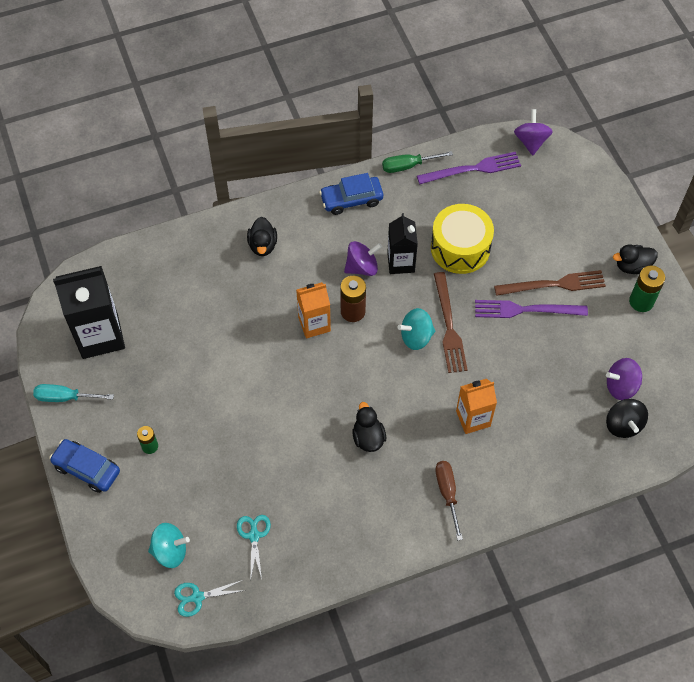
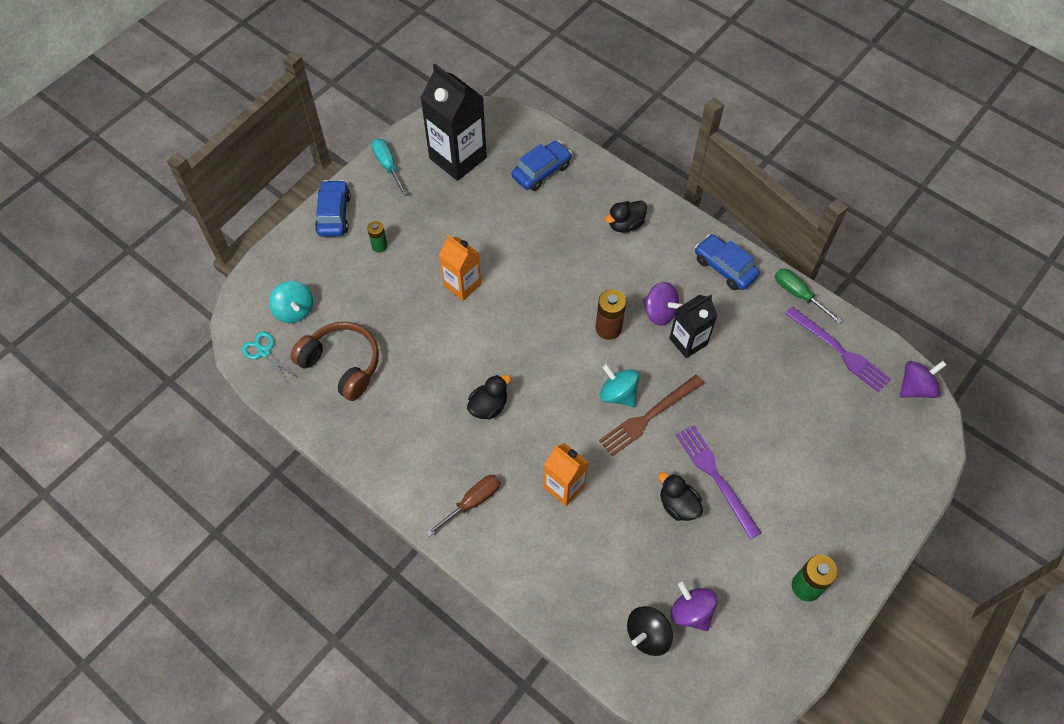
camera: 60 degrees right, 0 degrees up
(163, 278) = (541, 171): none -> blue car
(254, 535) = (342, 364): turquoise scissors -> brown headphones
(314, 324) = (574, 304): orange carton -> orange carton (462, 285)
(460, 248) = (742, 384): yellow drum -> none
(554, 284) = (763, 490): brown fork -> none
(632, 266) = (842, 557): black duck -> black duck (678, 505)

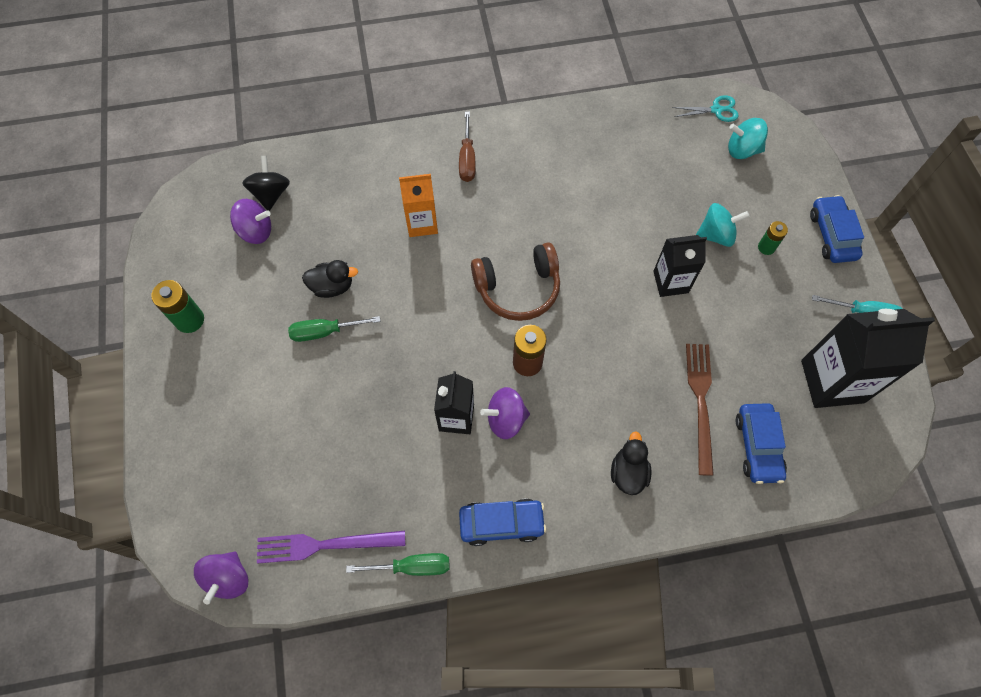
camera: 130 degrees right, 5 degrees up
(334, 214) = (832, 235): blue car -> blue car turned 135 degrees counterclockwise
(342, 364) = (661, 151): brown headphones -> brown headphones (518, 288)
(462, 285) = (670, 282): orange carton -> black carton
(488, 406) = (535, 221): black duck -> none
(618, 394) = (460, 320): turquoise spinning top -> turquoise spinning top (716, 235)
(649, 416) = (419, 326): brown fork -> brown fork (700, 402)
(715, 477) = (325, 332): purple fork -> green screwdriver

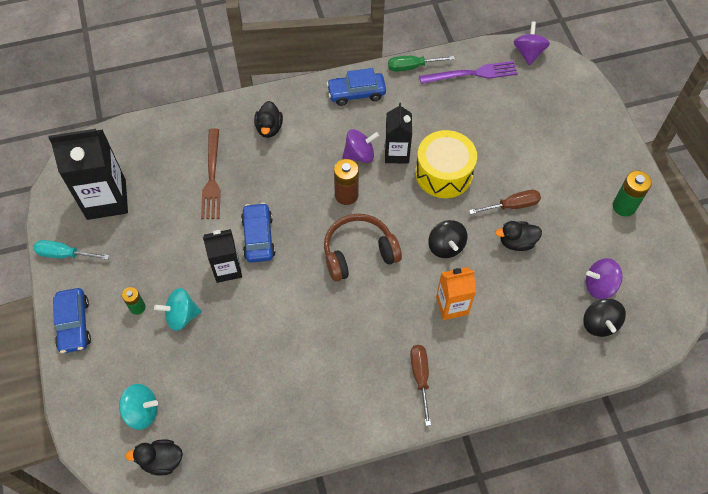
camera: 175 degrees right, 5 degrees down
(325, 332) = (512, 206): green screwdriver -> brown screwdriver
(399, 383) = (444, 173): none -> yellow drum
(416, 288) = (446, 246): none -> black spinning top
(716, 110) = (162, 461): turquoise scissors -> black duck
(758, 446) = (173, 151): blue car -> blue car (258, 237)

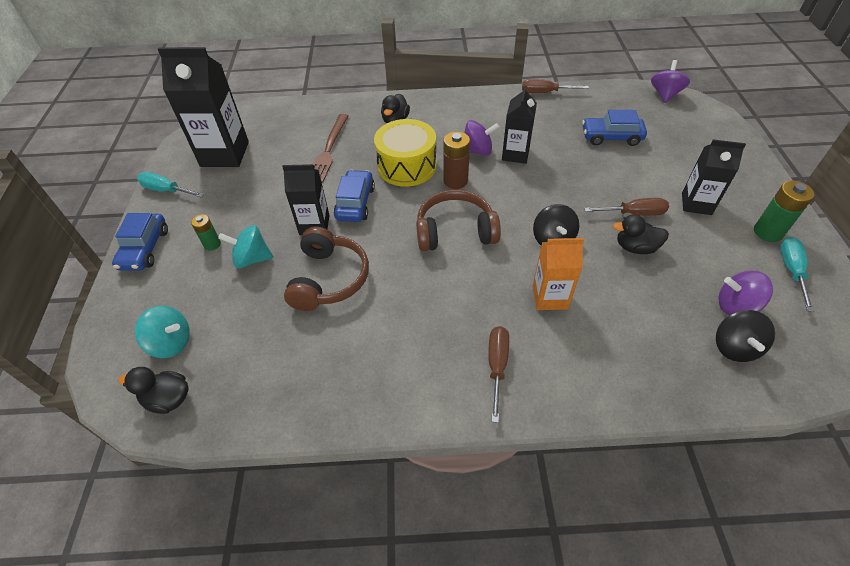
camera: 15 degrees right, 10 degrees down
(259, 323) = (329, 279): none -> brown headphones
(356, 93) = (486, 105): blue car -> blue car (611, 137)
(412, 67) = (545, 92): green screwdriver -> brown screwdriver
(444, 173) = (562, 176): yellow drum -> yellow drum (407, 166)
(472, 74) = (604, 103): purple fork -> none
(564, 185) = (696, 204): none -> black carton
(642, 243) = (791, 271): none -> turquoise screwdriver

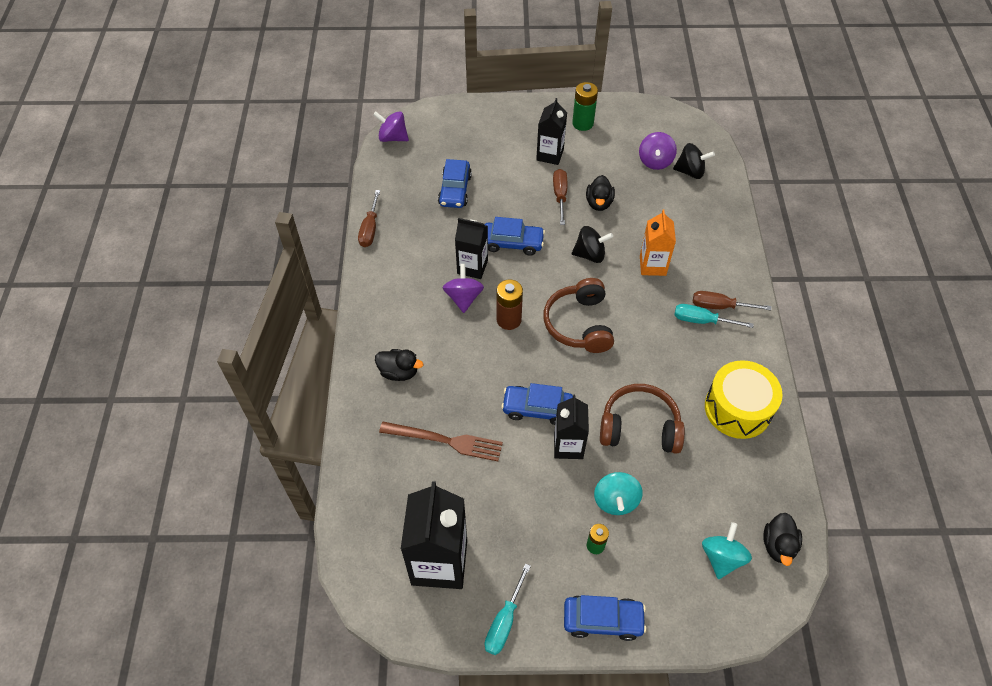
camera: 90 degrees left, 5 degrees up
(407, 166) = (482, 361): yellow drum -> yellow drum (737, 408)
(553, 179) = (512, 243): none -> blue car
(791, 271) = (621, 123): turquoise screwdriver -> turquoise screwdriver (702, 321)

